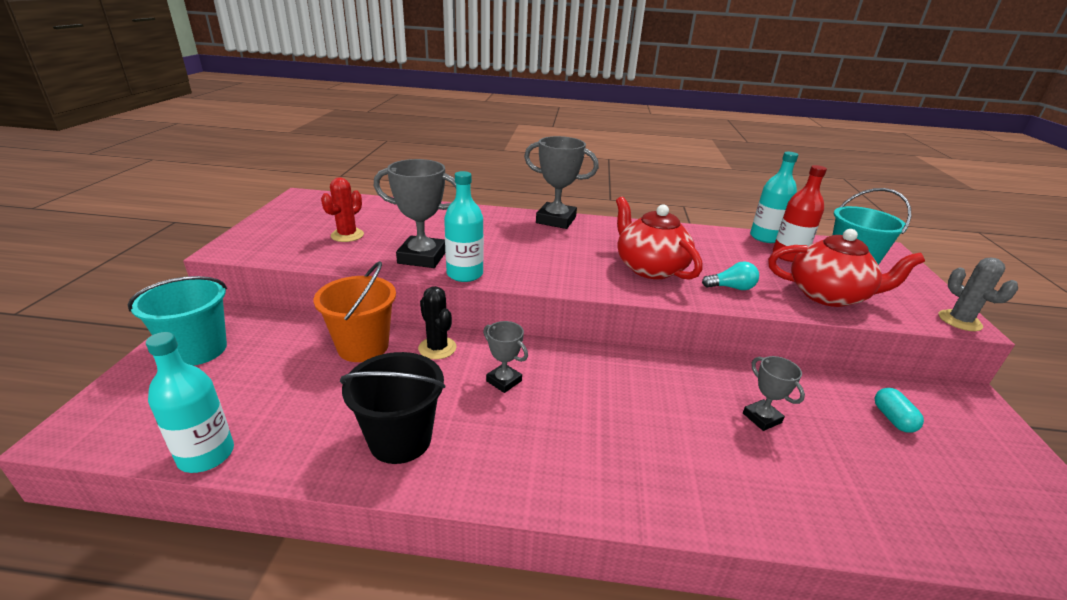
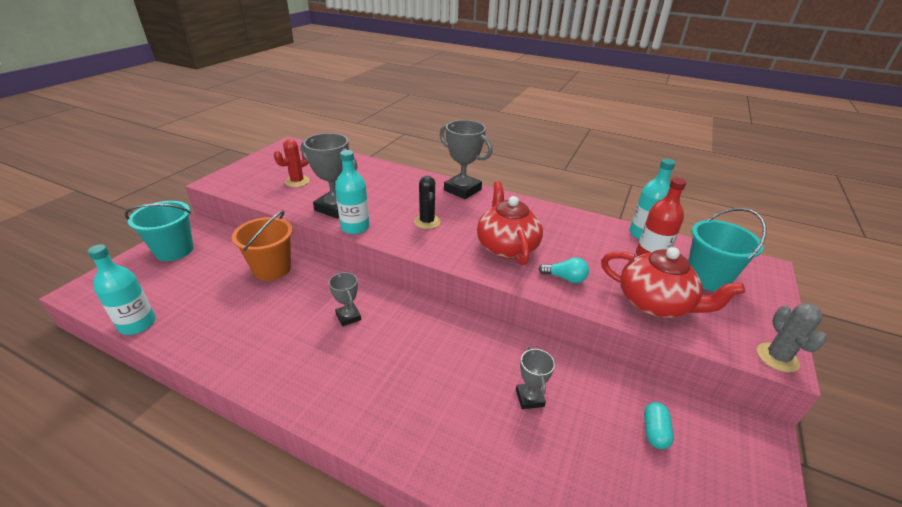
camera: 20 degrees right, 5 degrees up
(400, 440) = (251, 344): black bucket -> none
(437, 348) = (320, 280): black cactus -> black cactus (427, 222)

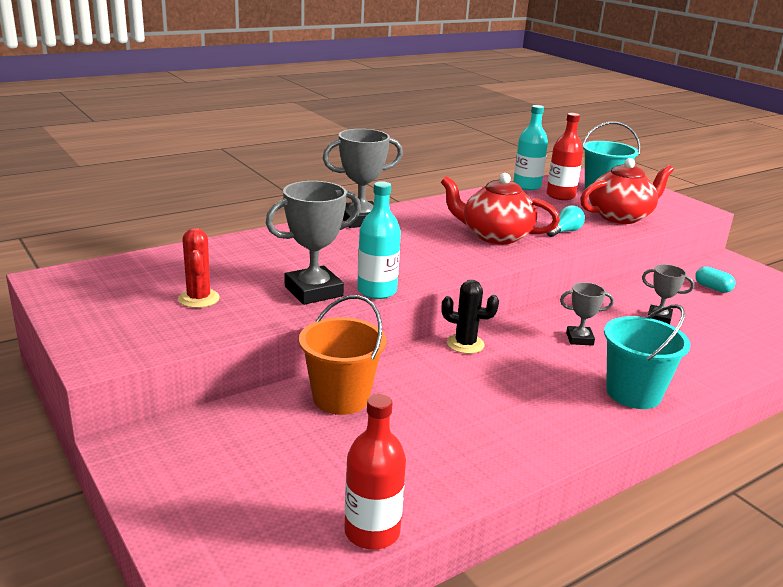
camera: 60 degrees left, 10 degrees down
(137, 324) = (372, 532): turquoise bottle -> red bottle
(174, 250) = (188, 476): turquoise bucket -> turquoise bucket (633, 393)
(348, 317) = (489, 369): grey trophy -> grey trophy (579, 339)
(427, 222) = (409, 254): black cactus -> black cactus (465, 344)
(777, 357) = (697, 209): grey cactus -> none

